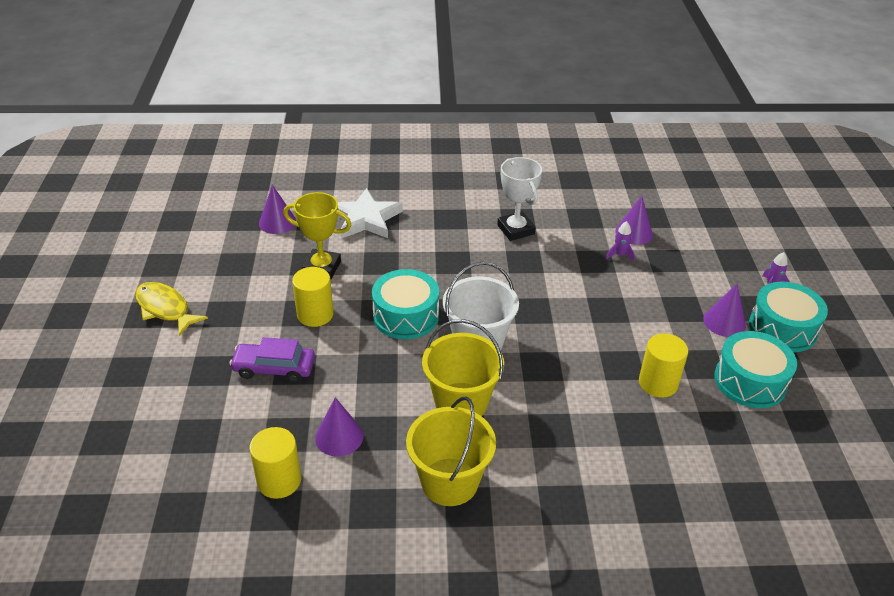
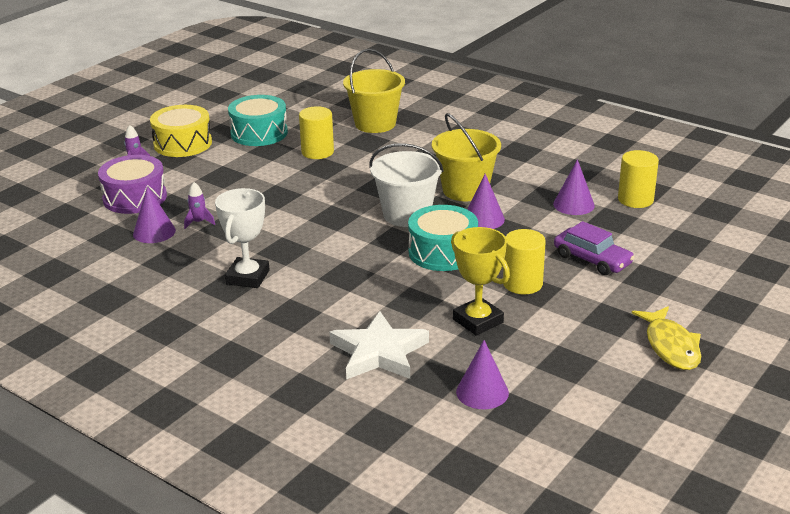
camera: 140 degrees left, 10 degrees down
(449, 482) = (519, 162): yellow bucket -> yellow bucket (375, 124)
(702, 253) = (135, 198): none -> purple drum
(724, 322) = (212, 160): purple cone -> purple cone (483, 219)
(782, 328) = (183, 143): turquoise drum -> yellow drum

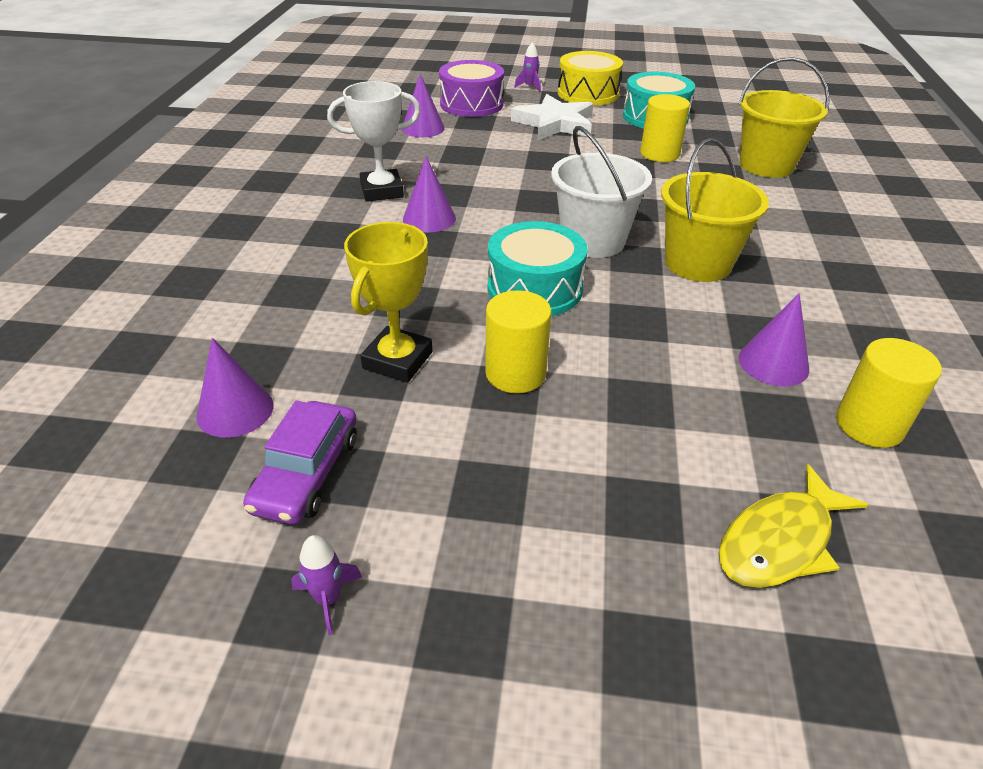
camera: 60 degrees right, 10 degrees up
(199, 222) = (458, 141): purple rocket -> purple rocket (328, 599)
(379, 352) = (286, 306): white star -> white star (555, 123)
(483, 219) = (644, 296): purple cone -> purple cone (429, 218)
(592, 259) = (639, 424): purple car -> purple car (307, 473)
(671, 346) = (455, 592): yellow fish -> yellow fish (780, 541)

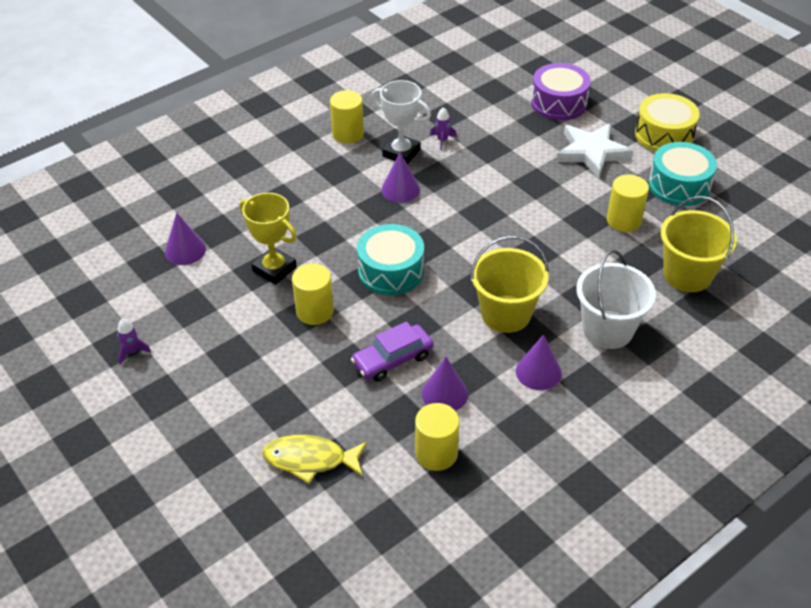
camera: 45 degrees right, 5 degrees up
(296, 200) = (348, 134): none -> yellow cylinder
(307, 473) = (179, 298): purple car -> purple car (392, 359)
(397, 360) = (274, 269): yellow trophy -> yellow trophy turned 60 degrees clockwise
(423, 128) = (494, 110): purple cone -> purple cone (538, 372)
(530, 87) = (628, 106): purple rocket -> purple rocket (442, 140)
(593, 240) = (469, 261): white bucket -> white bucket (608, 329)

